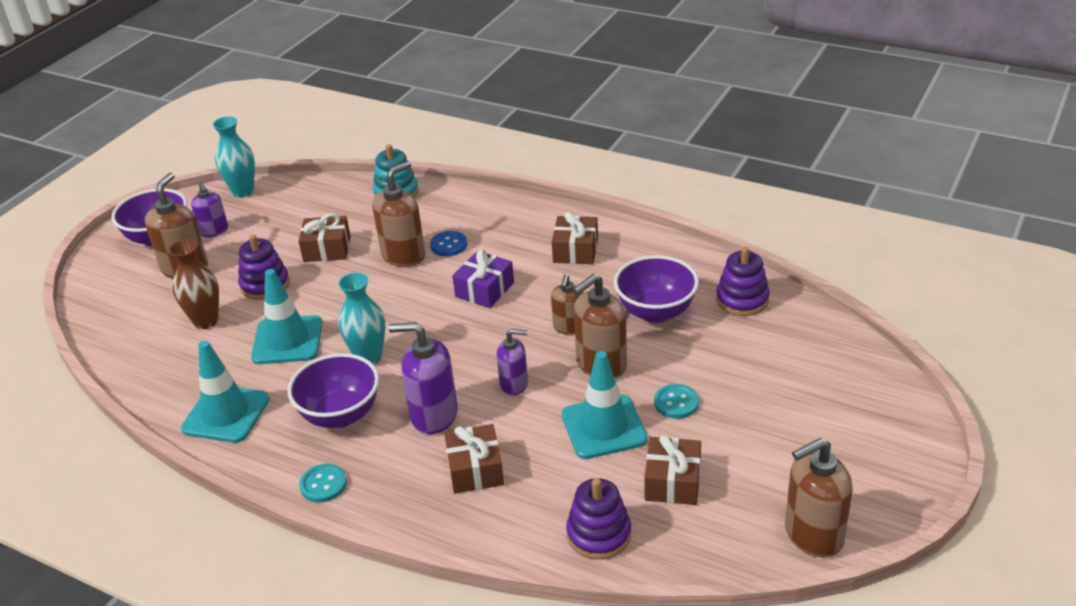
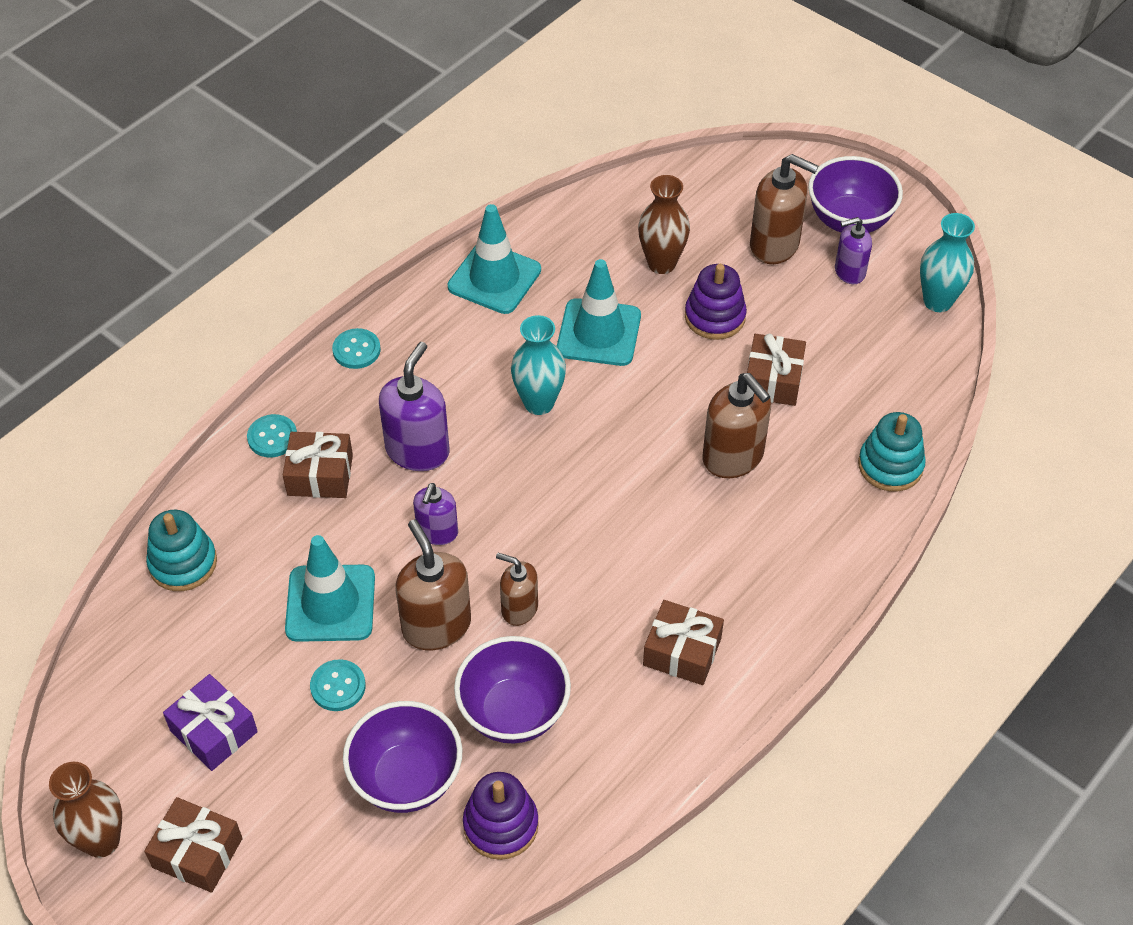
camera: 100 degrees right, 15 degrees up
(340, 415) = (453, 371): purple bowl -> purple bowl (406, 779)
(440, 515) = (272, 437): none -> turquoise button
(448, 245) = (741, 508): blue button -> none
(484, 290) = (628, 532): purple gift -> purple gift (214, 731)
(599, 534) = (183, 563): purple stacking toy -> turquoise stacking toy
(672, 482) = (220, 648): brown gift -> brown gift (197, 853)
(813, 534) = (87, 757): brown soap dispenser -> none
(876, 498) = (102, 841): none -> brown vase

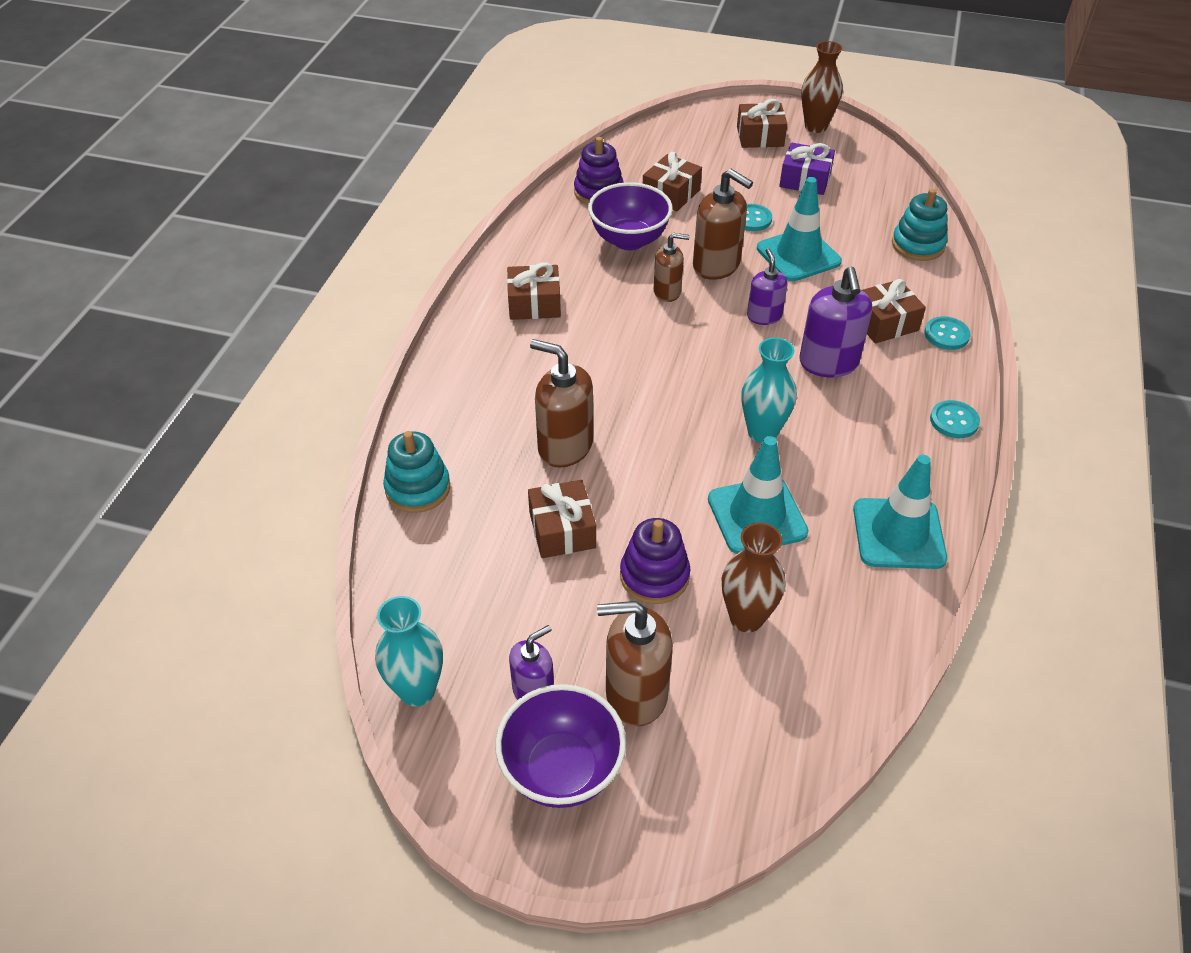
camera: 155 degrees right, 5 degrees down
(406, 779) = (671, 194): purple bowl -> brown gift

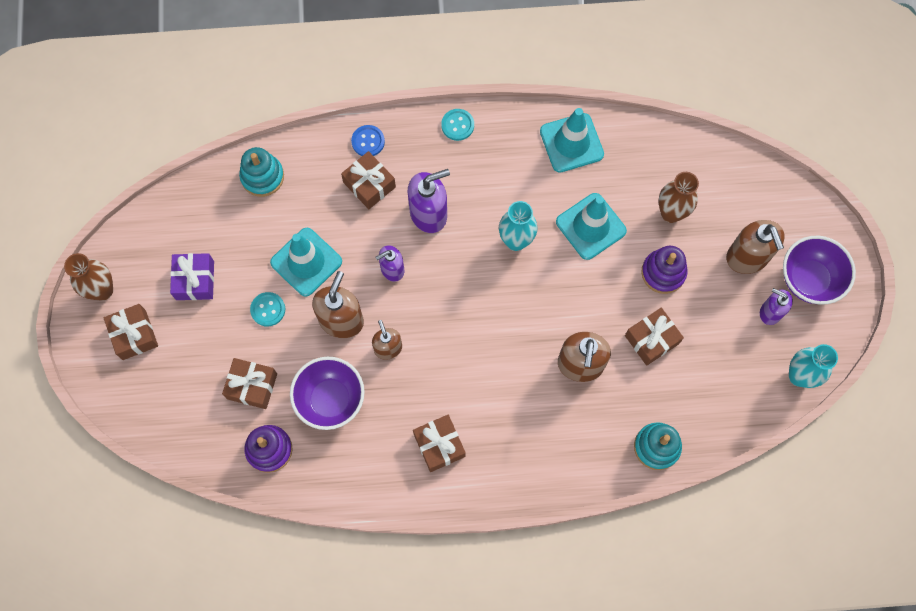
camera: 110 degrees left, 25 degrees up
(946, 335) = (368, 141): turquoise button -> blue button

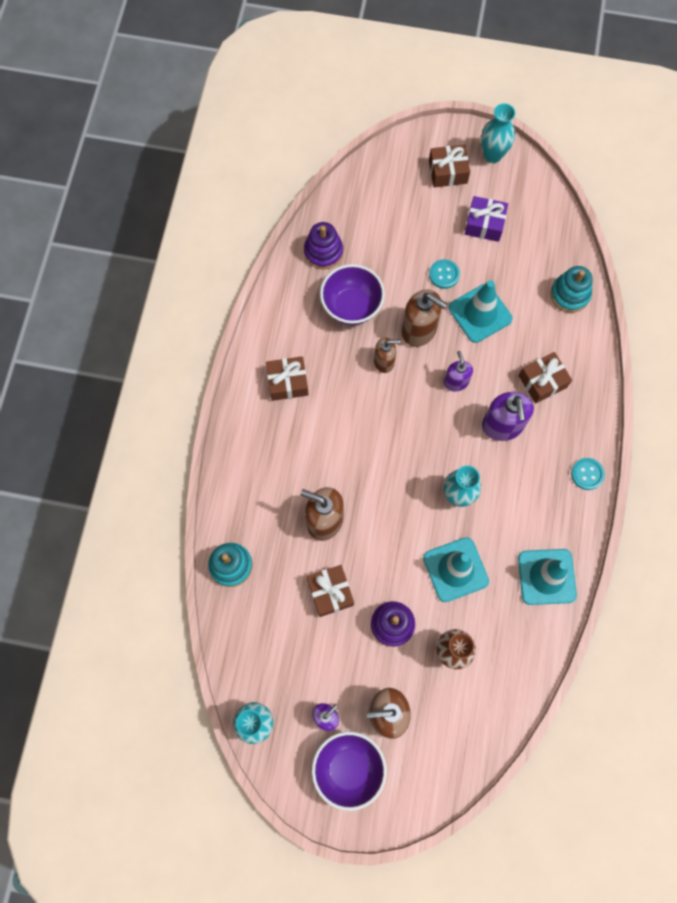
camera: 105 degrees right, 0 degrees up
(102, 290) = (492, 155): brown vase -> turquoise vase
(252, 386) = (380, 249): brown gift -> none
(368, 141) = (586, 390): blue button -> none

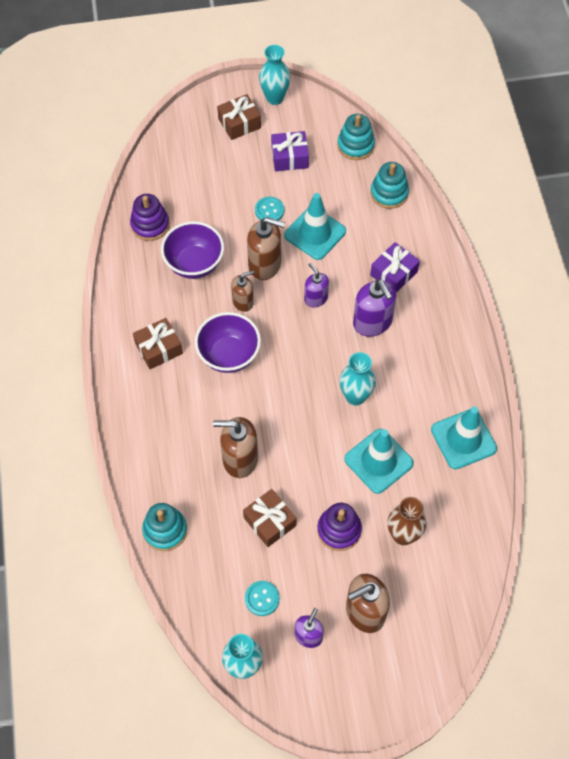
camera: 20 degrees left, 10 degrees down
(348, 768) = (348, 675): purple bowl -> purple bowl (229, 355)
(542, 381) = (393, 273): brown gift -> purple gift
(555, 232) = (355, 145): none -> turquoise stacking toy
(587, 474) = (464, 339): turquoise button -> turquoise button (262, 598)

